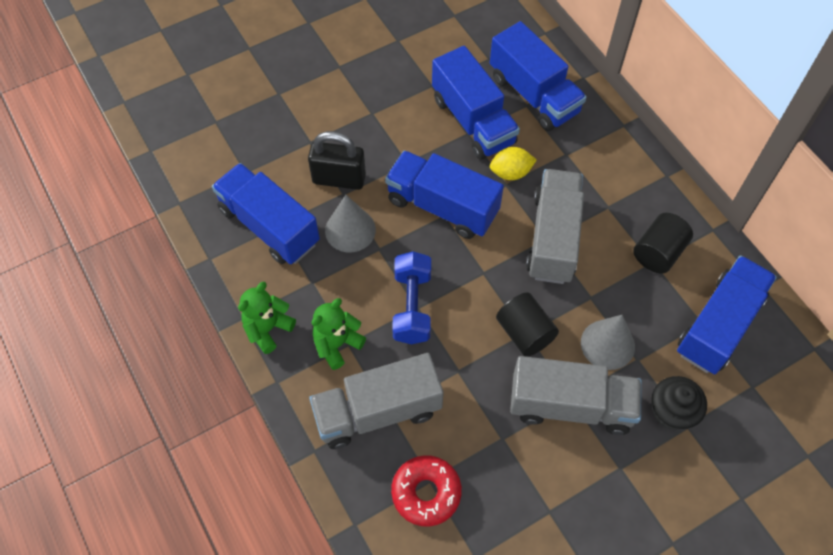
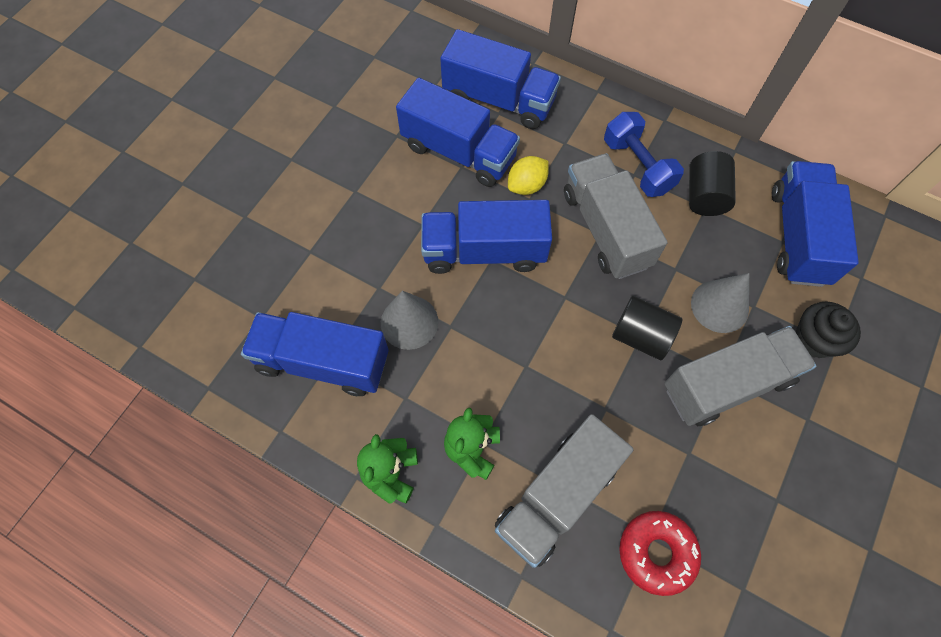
camera: 30 degrees left, 5 degrees up
(339, 179) = (364, 275): black padlock -> none
(412, 306) = (520, 368): blue dumbbell -> blue dumbbell (637, 166)

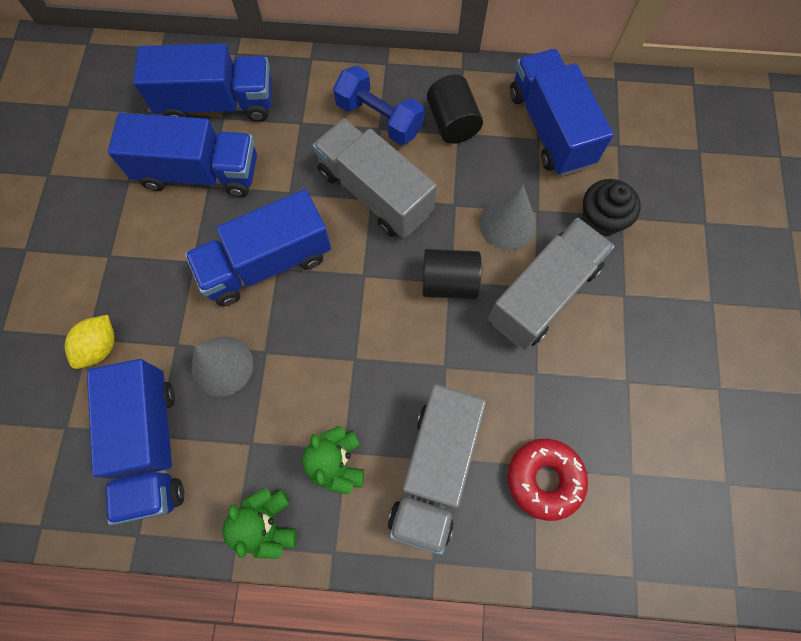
camera: 25 degrees left, 5 degrees up
(323, 362) = (151, 445): blue truck -> blue truck turned 90 degrees counterclockwise
(526, 185) = (281, 180): yellow lemon -> yellow lemon (100, 347)

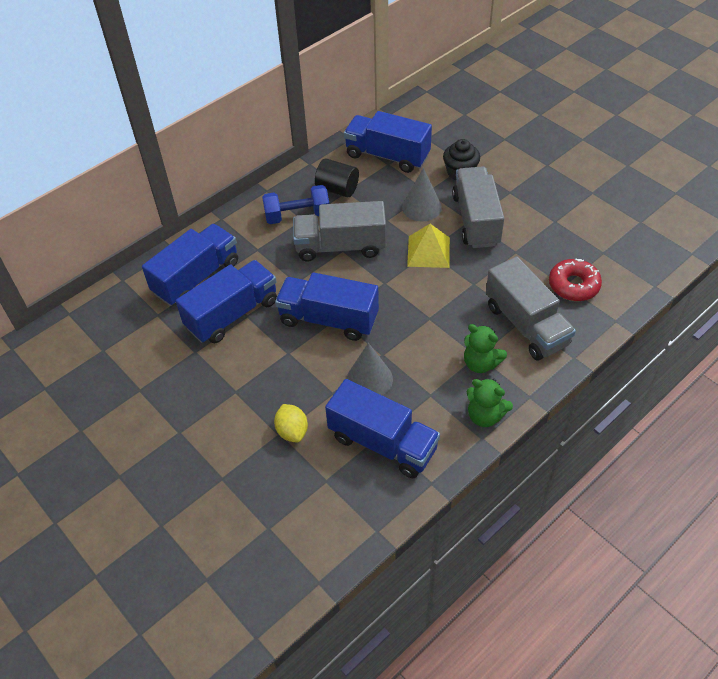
camera: 45 degrees left, 20 degrees down
(267, 263) = (328, 319): blue truck -> blue truck turned 90 degrees clockwise
(449, 282) = (428, 251): black cylinder -> yellow pyramid

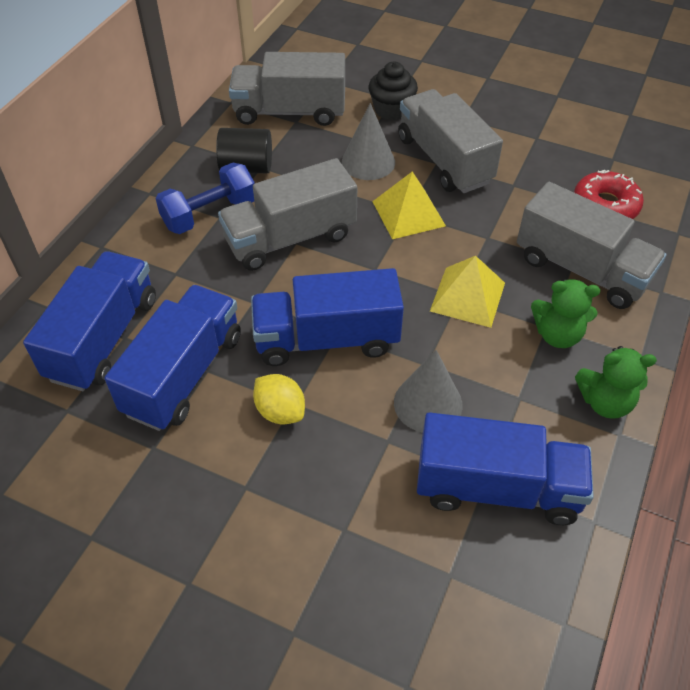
camera: 25 degrees left, 0 degrees up
(292, 431) = (361, 517): yellow lemon -> yellow lemon (280, 411)
(387, 156) = (289, 112): blue truck -> grey truck
(435, 320) = (467, 296): none -> yellow pyramid

